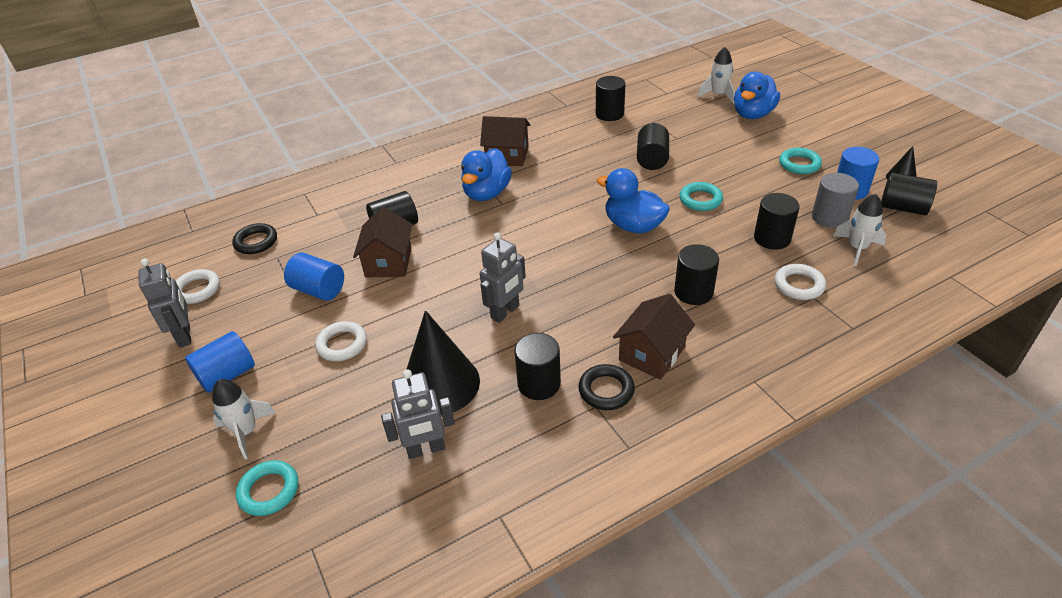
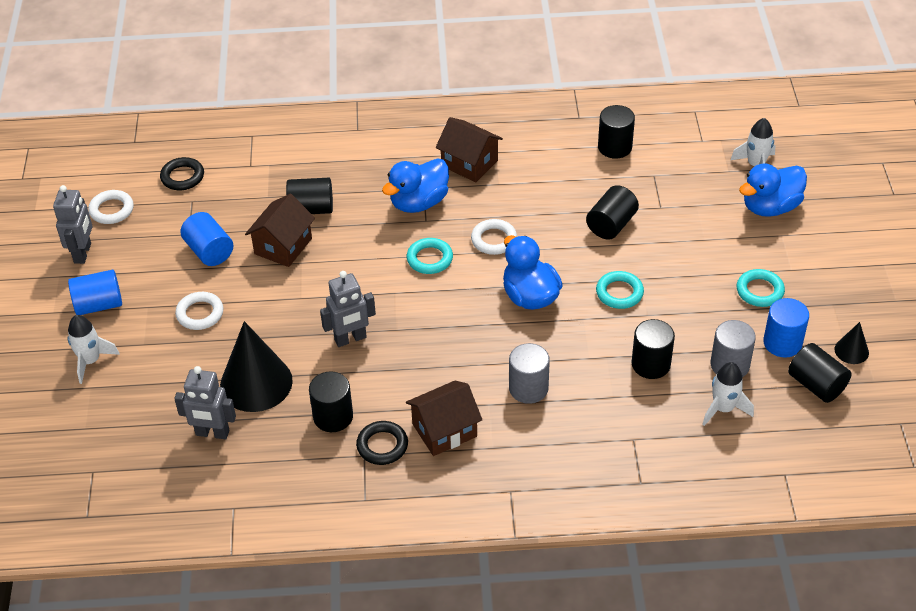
camera: 25 degrees right, 5 degrees up
(269, 491) = (85, 416): turquoise ring -> turquoise ring (429, 259)
(693, 292) = (528, 388): black cylinder -> grey cylinder
(799, 285) = (630, 422): white ring -> white ring (494, 240)

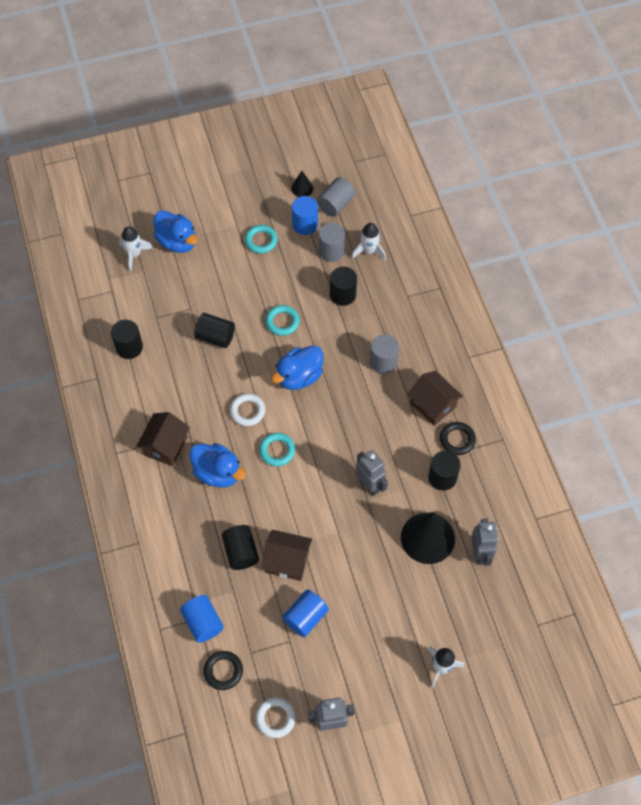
camera: 105 degrees left, 15 degrees up
(99, 304) = (383, 685): blue cylinder -> blue cylinder (203, 622)
(200, 314) = (373, 601): white ring -> none
(816, 385) = (335, 204): black cylinder -> grey cylinder

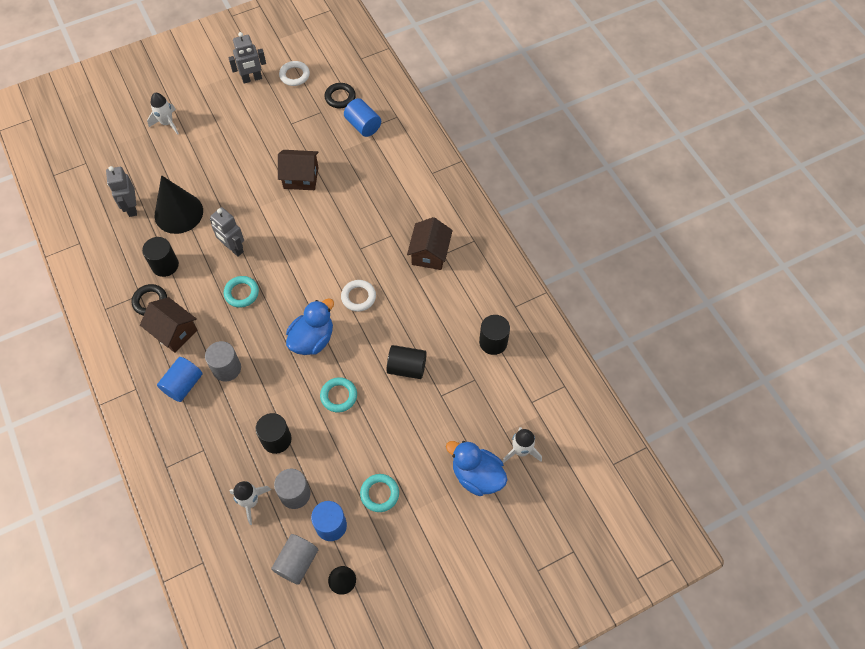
camera: 170 degrees right, 0 degrees up
(218, 473) = (375, 238): blue duck -> none
(241, 552) = (342, 178): black cylinder -> none
(277, 451) = (323, 265): turquoise ring -> turquoise ring (241, 293)
(305, 617) = (280, 140): blue cylinder -> blue cylinder (183, 385)

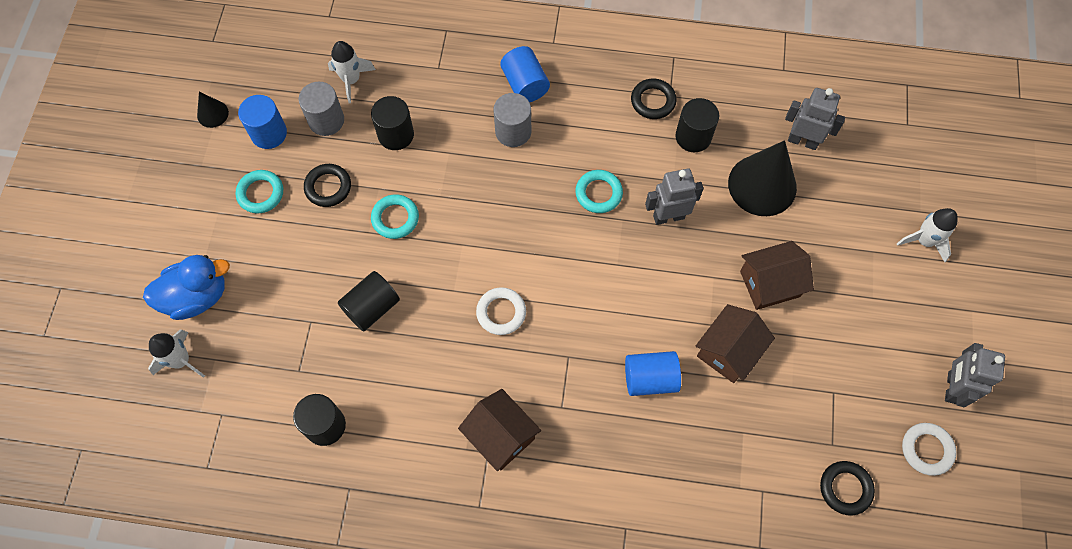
camera: 125 degrees right, 5 degrees up
(174, 332) = (596, 105): brown house -> brown house (769, 284)
(297, 562) = (261, 87): grey cylinder -> none
(312, 339) = (483, 232): blue duck -> none
(345, 453) = (328, 187): none -> black ring
(363, 125) = (771, 488): blue cylinder -> blue cylinder (650, 379)

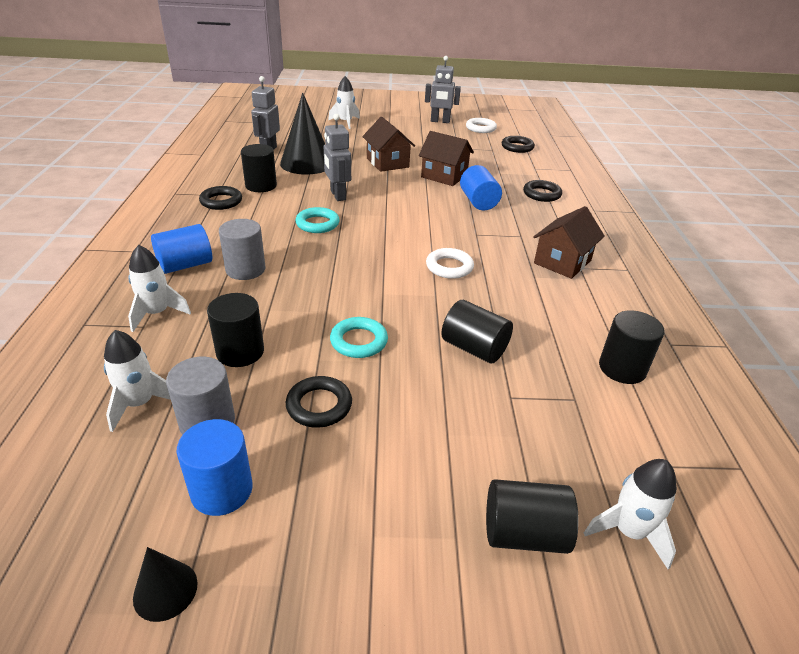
camera: 100 degrees left, 30 degrees down
(196, 296) = (524, 533): blue duck -> black cylinder
(260, 193) = (333, 481): turquoise ring -> none
(453, 74) = (157, 313): none -> white rocket
(673, 471) = (541, 194): none -> black ring

